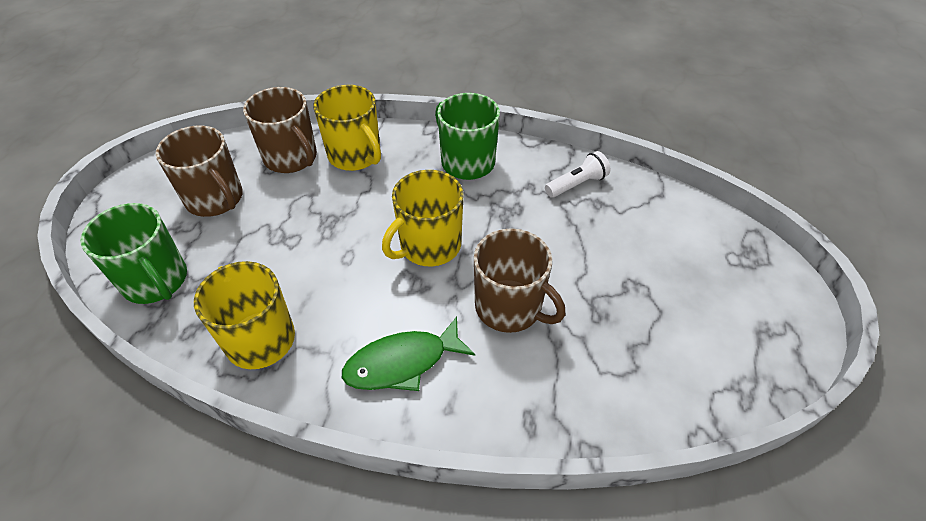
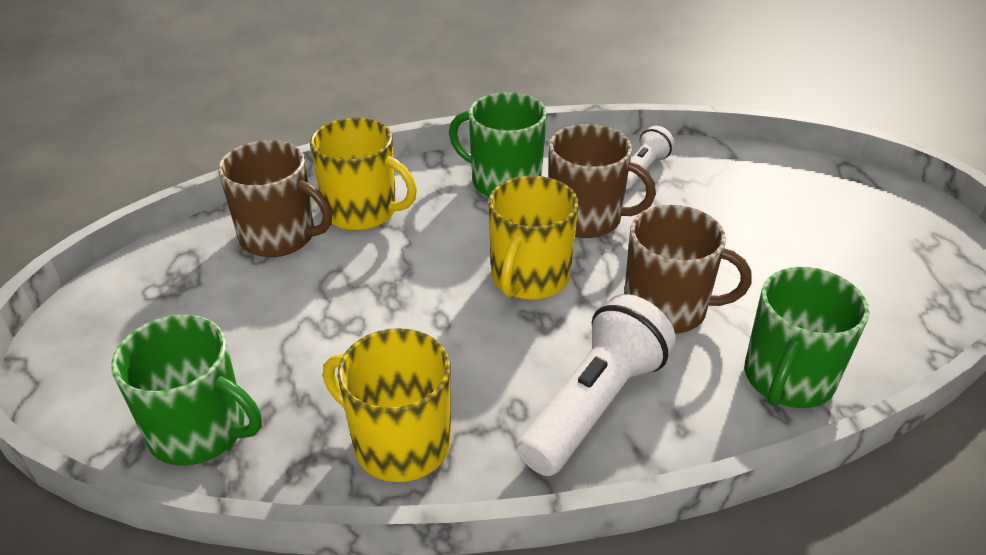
camera: 25 degrees left, 10 degrees down
(215, 199) = (209, 311): brown mug -> brown mug (586, 218)
(402, 363) = (594, 404): green fish -> white flashlight
(558, 402) = (787, 379): none -> green mug

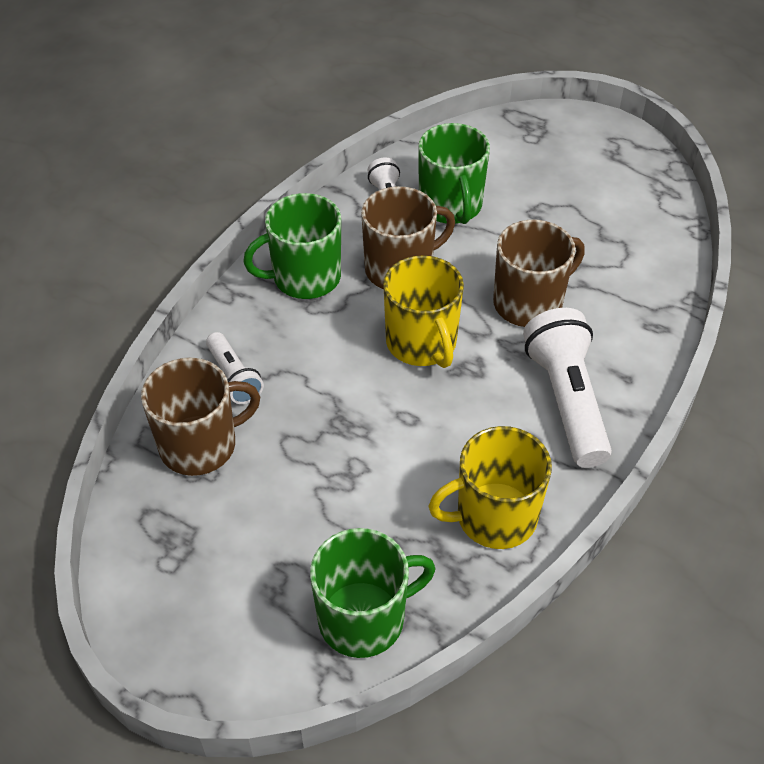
camera: 45 degrees left, 10 degrees up
(362, 211) = (234, 377): yellow mug -> white flashlight
(787, 379) = (641, 302): green mug -> green mug (450, 206)

